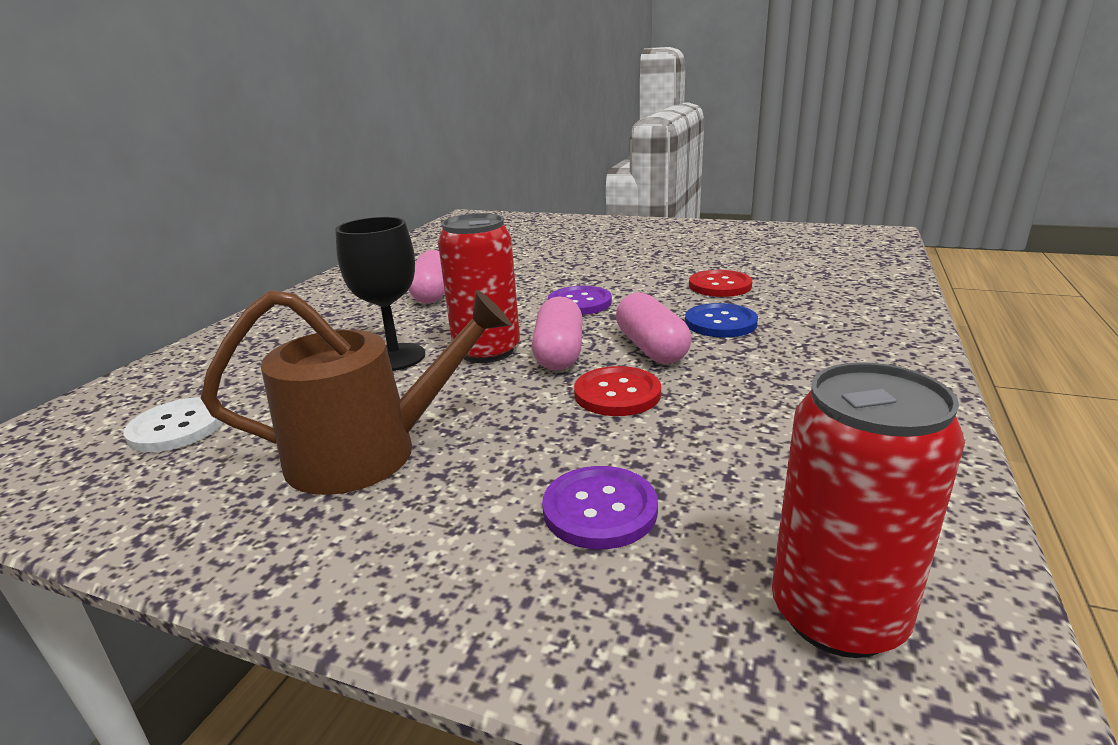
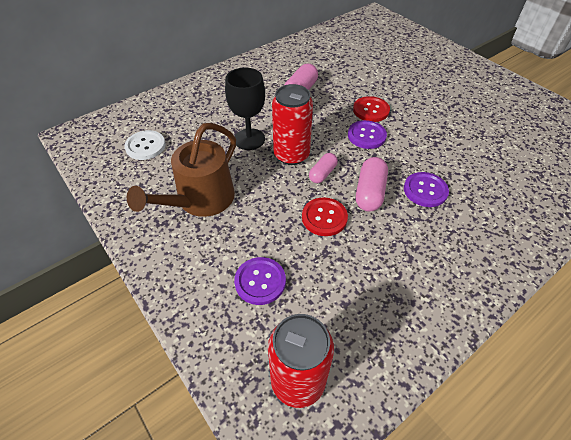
camera: 30 degrees right, 25 degrees up
(368, 453) = (201, 200): brown watering can -> brown watering can turned 105 degrees clockwise
(559, 353) = (322, 173): pink capsule -> pink capsule, size x0.64
(720, 286) = (459, 156): red button -> red button (371, 110)
(720, 323) = (425, 190): blue button -> purple button

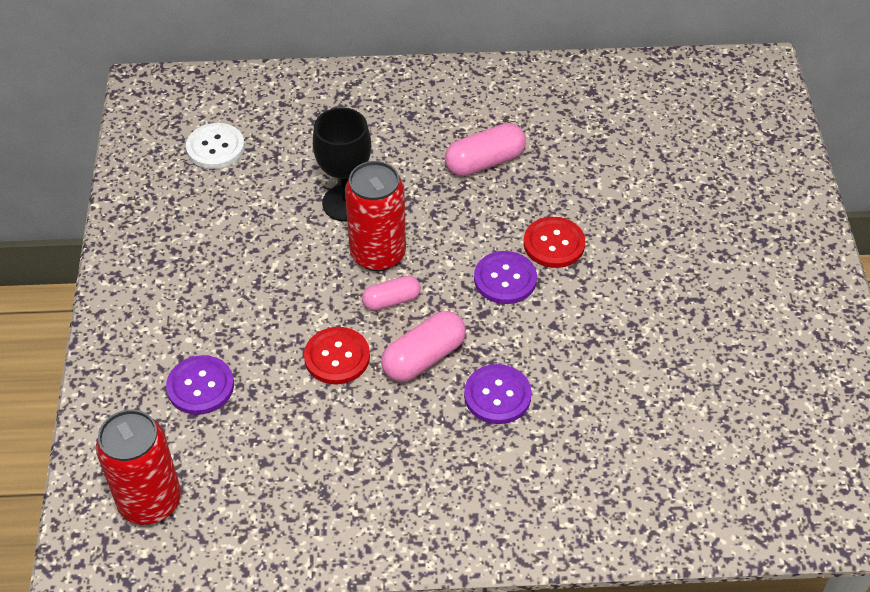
camera: 35 degrees right, 0 degrees up
(201, 200) = (219, 256): brown watering can -> none

